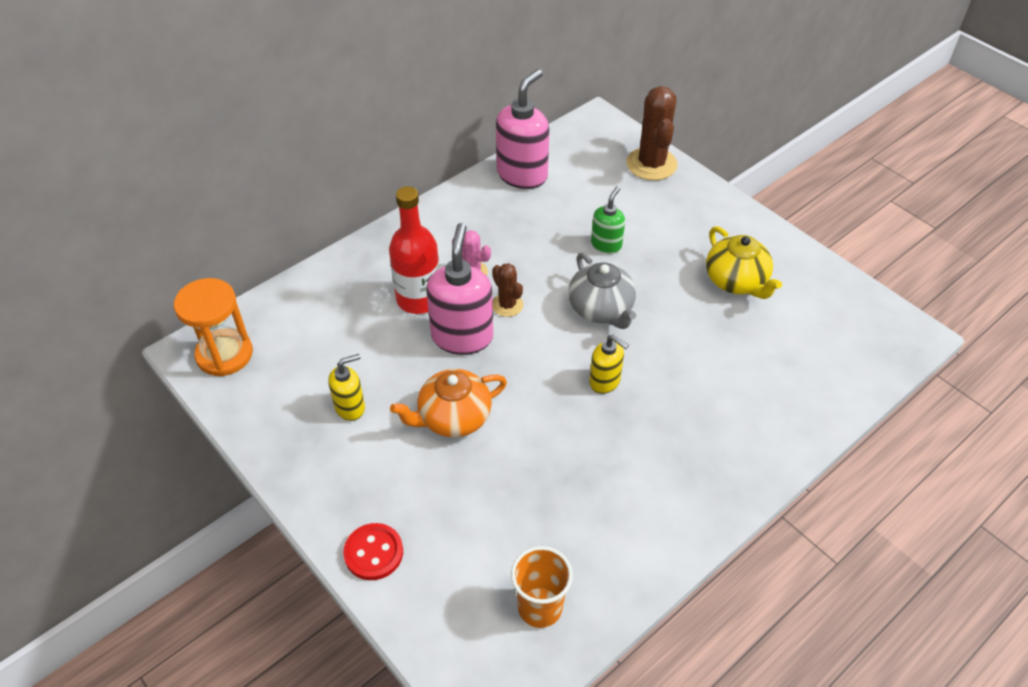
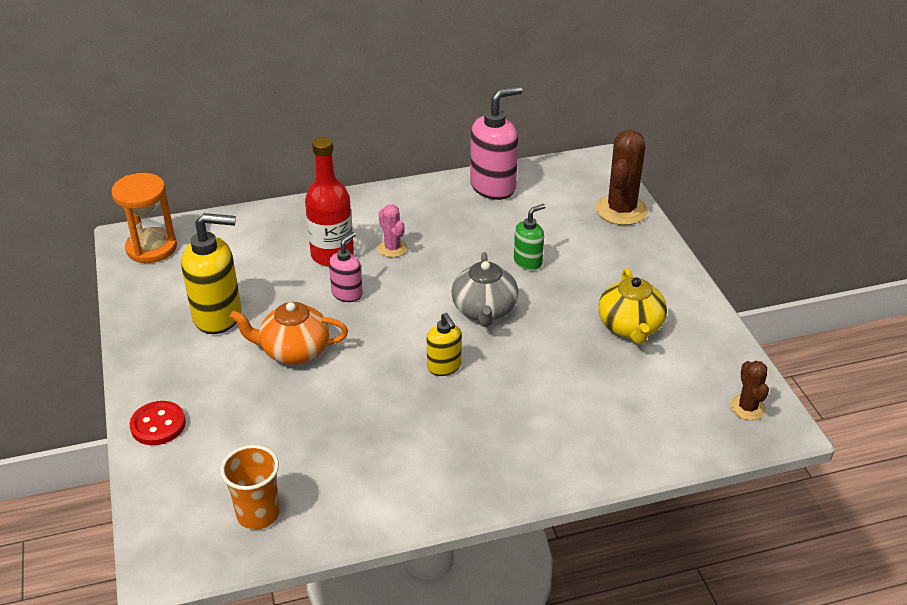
camera: 25 degrees right, 10 degrees down
(350, 407) = (218, 316): yellow soap dispenser -> yellow soap dispenser, size x1.79
(462, 336) = (347, 293): pink soap dispenser -> pink soap dispenser, size x0.56
(507, 305) = (403, 282): brown cactus -> brown cactus (747, 408)

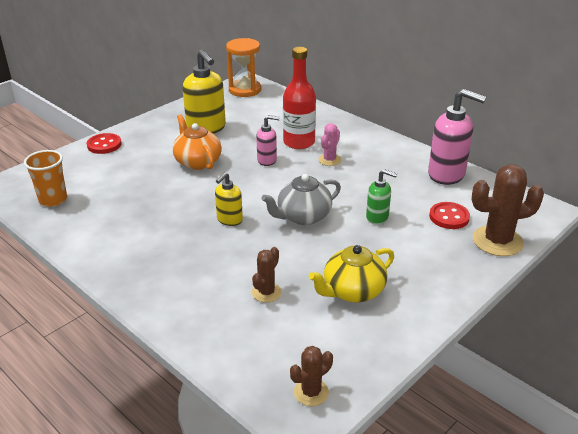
camera: 60 degrees right, 5 degrees down
(564, 219) = (449, 217): none -> red button
(592, 385) = (266, 292): none -> brown cactus

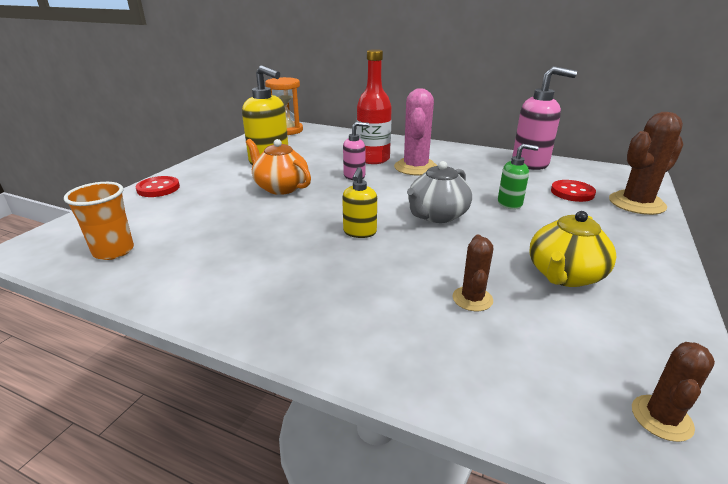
camera: 20 degrees left, 5 degrees down
(329, 160) = (415, 167): pink cactus -> pink cactus, size x1.82

